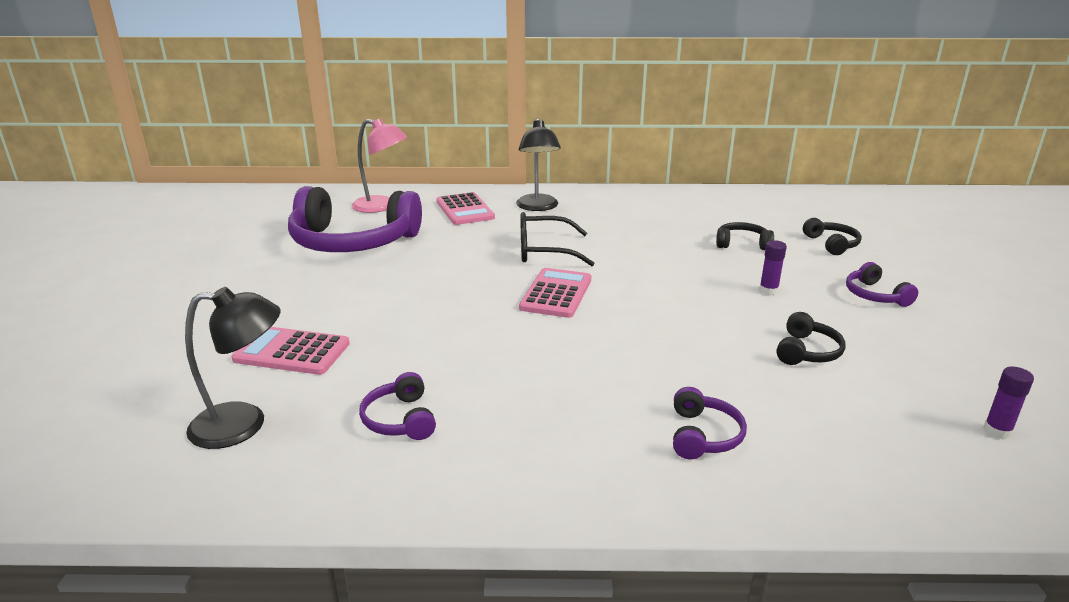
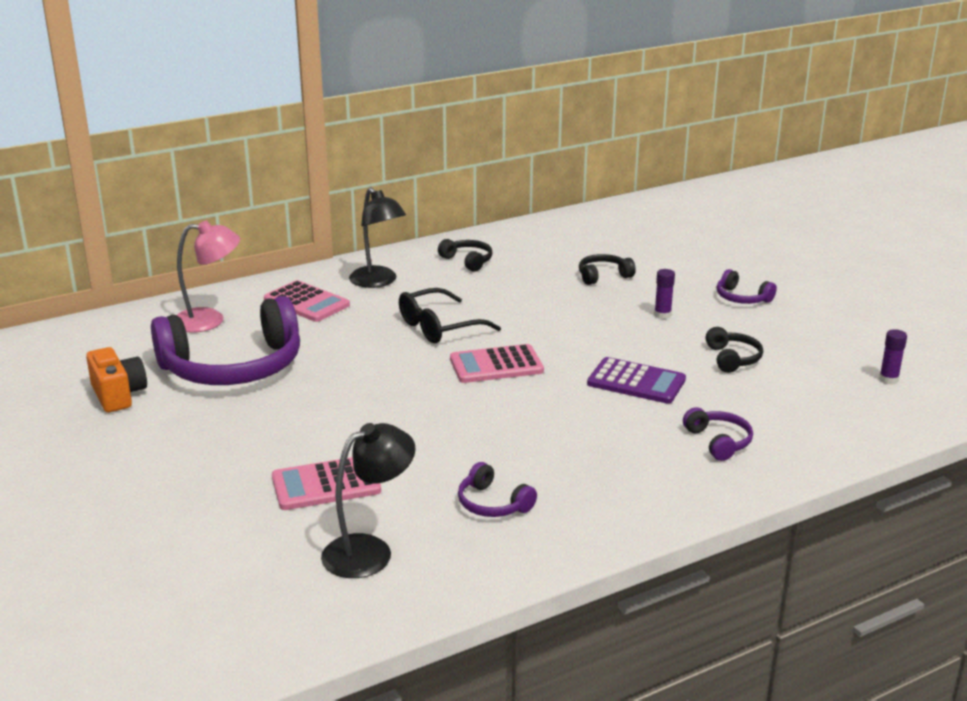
camera: 30 degrees left, 0 degrees up
(253, 241) = (118, 395): none -> orange camera
(556, 294) = (496, 365): pink calculator -> pink calculator turned 90 degrees counterclockwise
(675, 345) = (636, 382): none -> purple calculator
(832, 244) = (674, 258): black headphones -> black headphones (468, 261)

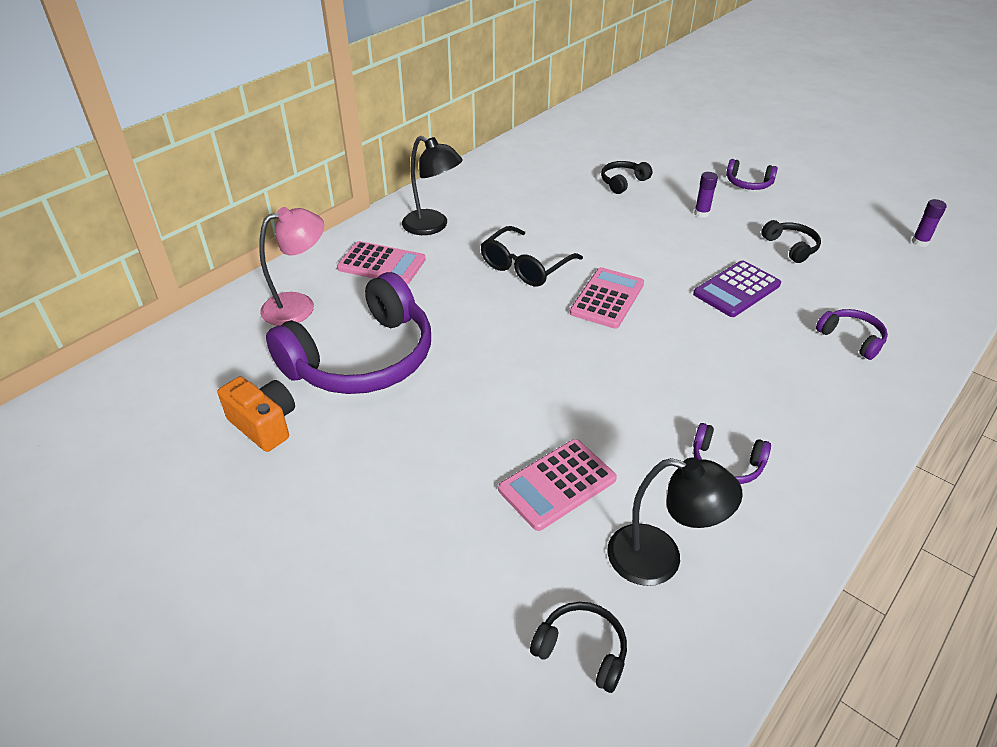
camera: 20 degrees left, 15 degrees up
(369, 551) = (660, 559): black lamp -> black lamp turned 75 degrees clockwise
(468, 261) = (496, 188): black headphones -> black headphones (582, 650)
(496, 365) = (607, 298): pink calculator -> pink calculator turned 150 degrees clockwise
(636, 382) = (736, 289): purple calculator -> purple calculator turned 135 degrees clockwise

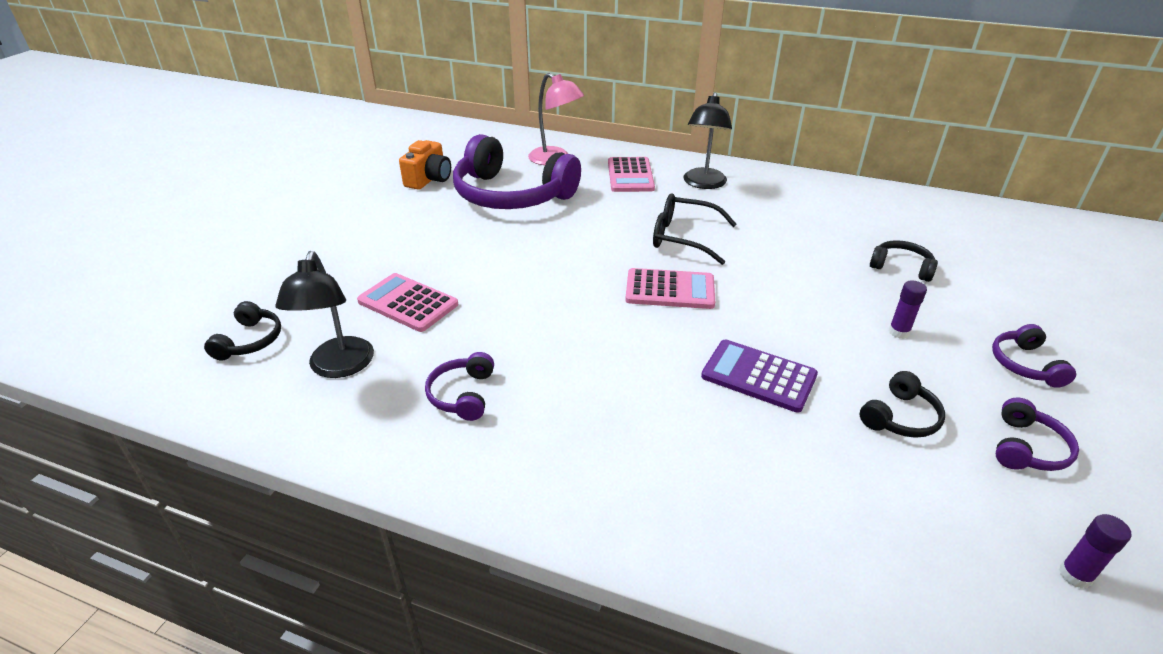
camera: 70 degrees right, 5 degrees down
(851, 338) = (732, 487): purple headphones -> purple headphones (1027, 448)

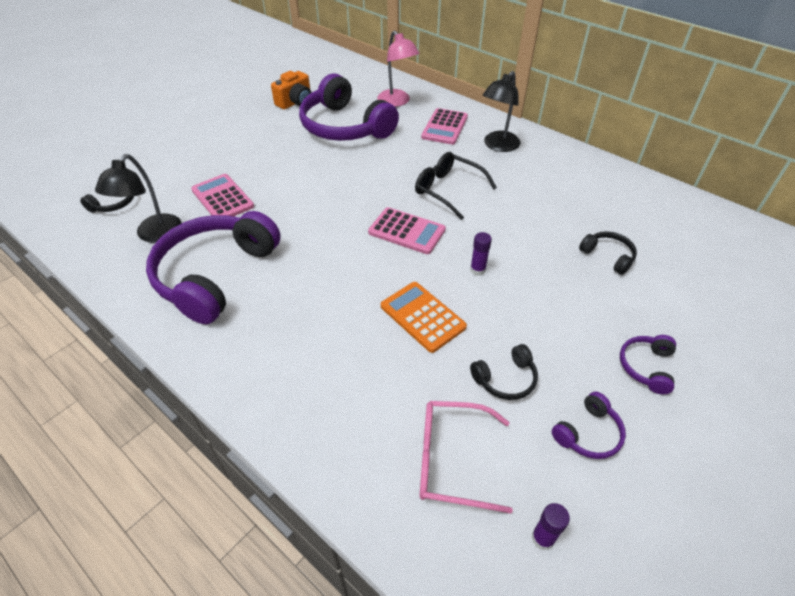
camera: 20 degrees right, 10 degrees up
(462, 395) = (215, 275): purple headphones -> purple headphones, size x2.33
(758, 376) = (422, 316): purple calculator -> orange calculator
(898, 332) = (560, 311): purple glue stick -> purple glue stick (478, 270)
(914, 524) = (451, 460): none -> pink glasses

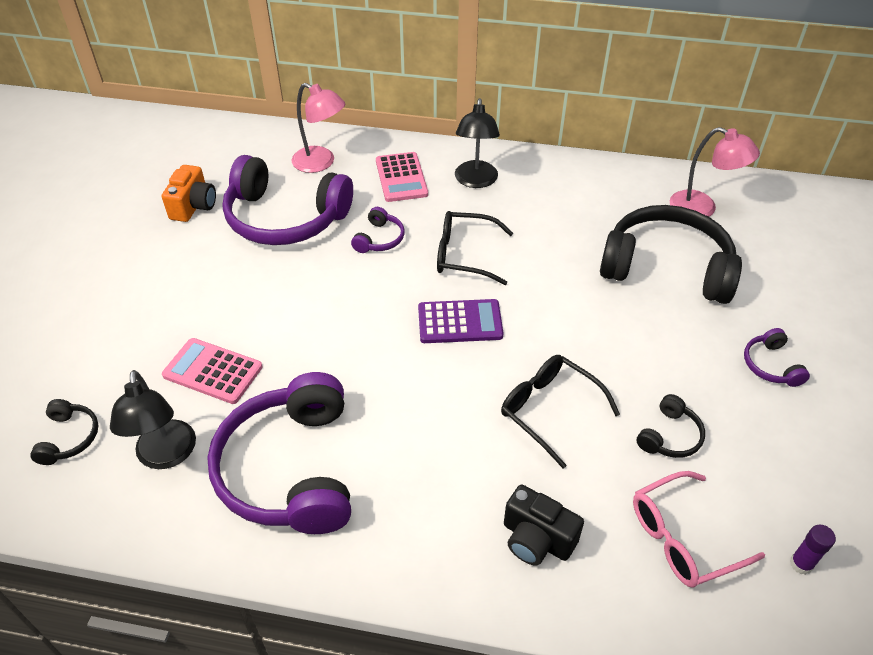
camera: 30 degrees left, 0 degrees up
(335, 400) = (536, 539): none -> black camera
(407, 231) = (460, 322): pink calculator -> purple calculator
(422, 316) = (549, 410): orange calculator -> black glasses
(478, 270) = (562, 335): purple glue stick -> none
(588, 433) = (770, 452): purple headphones -> purple headphones (379, 239)
(608, 256) = (666, 267): black headphones -> black headphones, size x2.33
(678, 225) = (702, 208): none -> pink lamp

